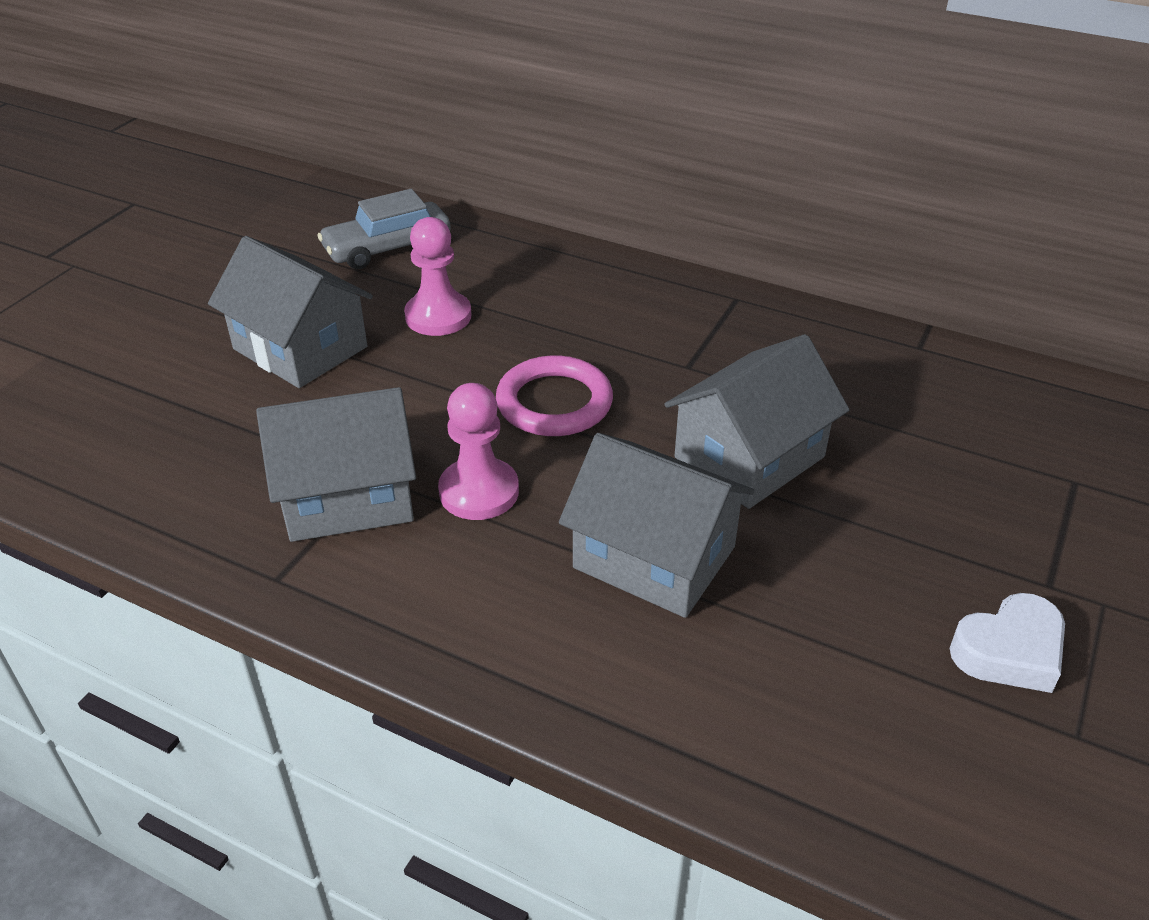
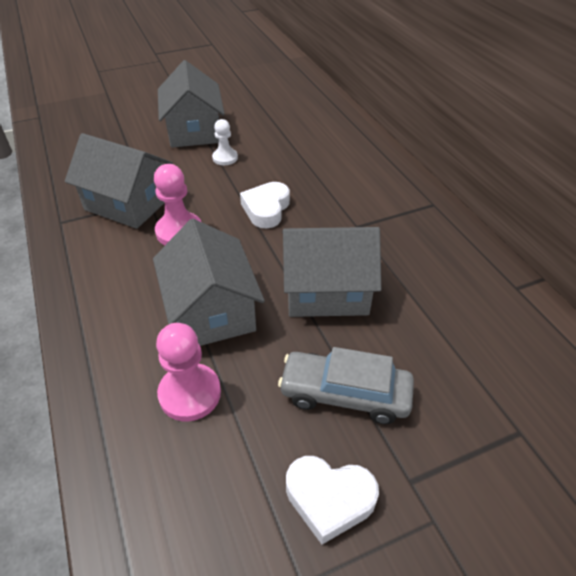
camera: 40 degrees right, 5 degrees up
(387, 248) = (287, 102): grey car -> grey car (345, 394)
(404, 364) = (225, 158): none -> white pawn
(438, 316) = (268, 143): pink pawn -> pink pawn (190, 393)
(554, 403) = (266, 209): pink ring -> white heart

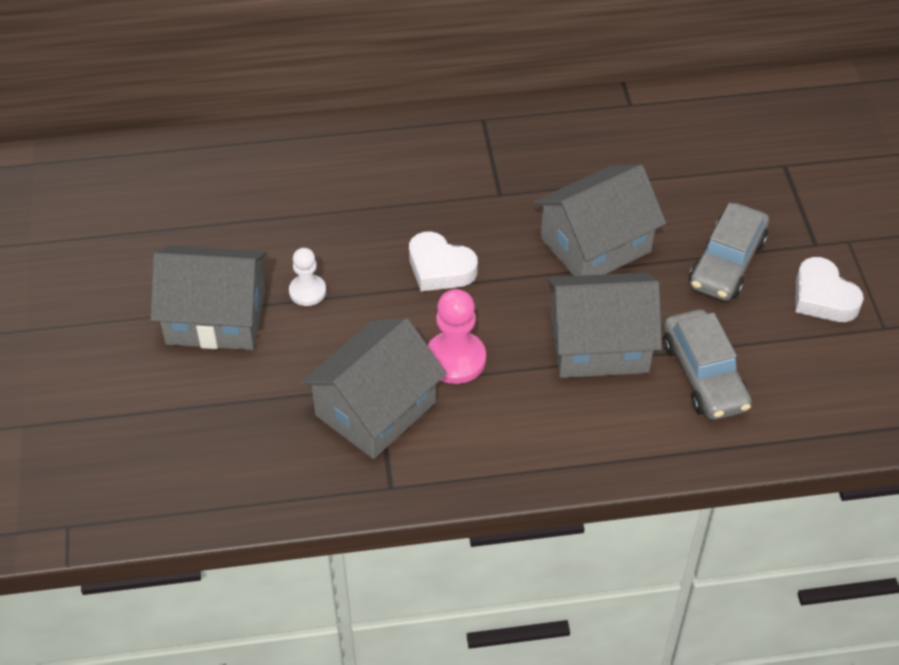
camera: 75 degrees left, 5 degrees up
(190, 393) = (704, 375): pink pawn -> grey car
(326, 290) = (595, 245): grey house -> grey house turned 45 degrees clockwise
(329, 499) = (823, 297): white heart -> white heart turned 120 degrees clockwise

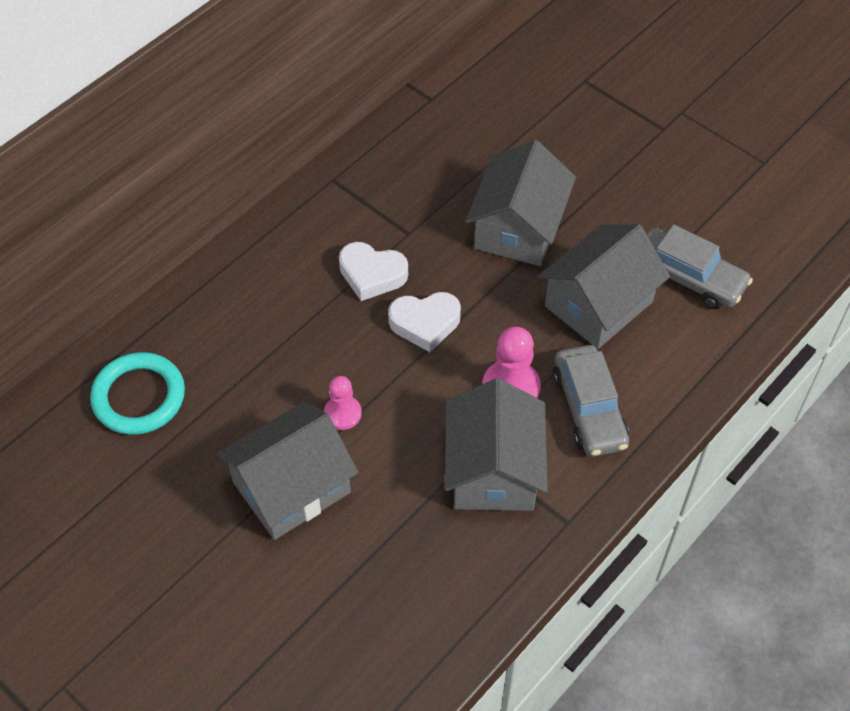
camera: 40 degrees left, 5 degrees up
(179, 185) = (139, 397): none -> turquoise ring
(307, 291) = (343, 413): white pawn -> pink pawn
(727, 263) = (620, 181): grey car -> grey car (589, 409)
(823, 297) = (706, 165): white heart -> white heart (372, 274)

